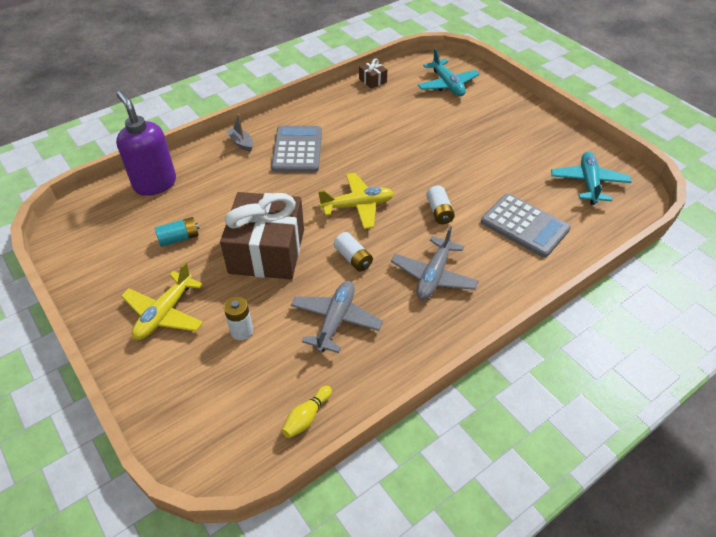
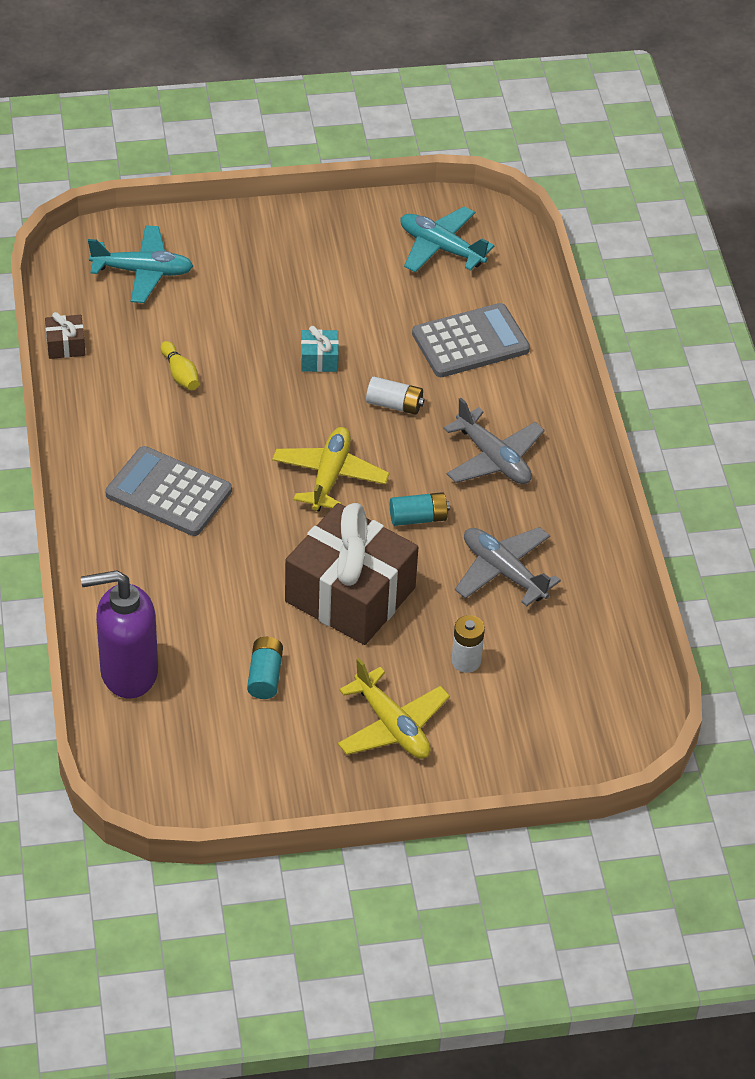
camera: 65 degrees left, 0 degrees up
(241, 143) = (105, 548): grey boat -> none
(307, 417) = (615, 644): yellow bowling pin -> yellow bowling pin (180, 374)
(353, 258) = (418, 518): white battery -> turquoise battery
(446, 167) = (319, 359): none -> turquoise gift

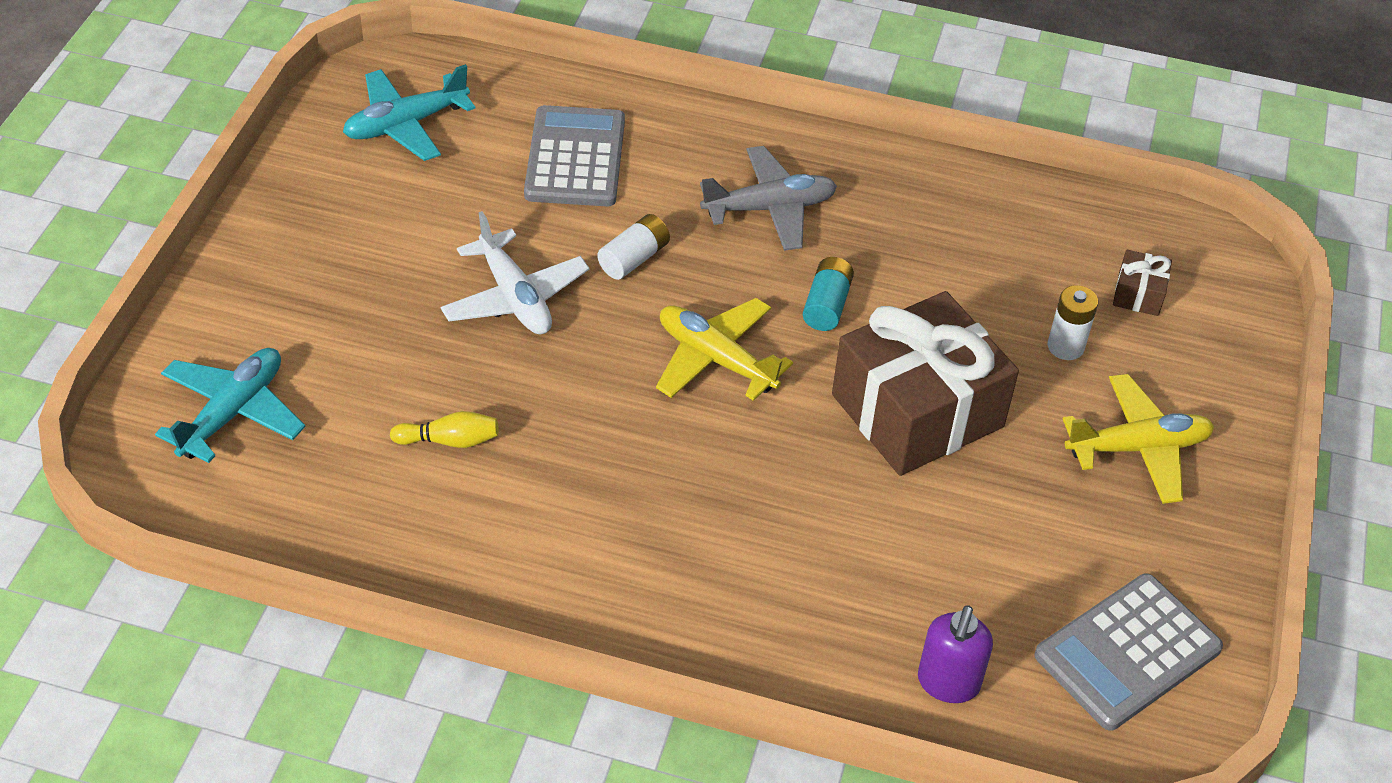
camera: 65 degrees left, 0 degrees up
(65, 345) = (311, 545): brown gift -> brown gift (1138, 294)
(128, 673) = (948, 683): purple soap dispenser -> purple soap dispenser, size x0.62
(168, 492) = (654, 528): grey calculator -> grey calculator (1127, 652)
(265, 676) = (1012, 540): turquoise battery -> none
(319, 359) = (514, 297): turquoise gift -> white plane
(503, 572) = (946, 265): grey plane -> none

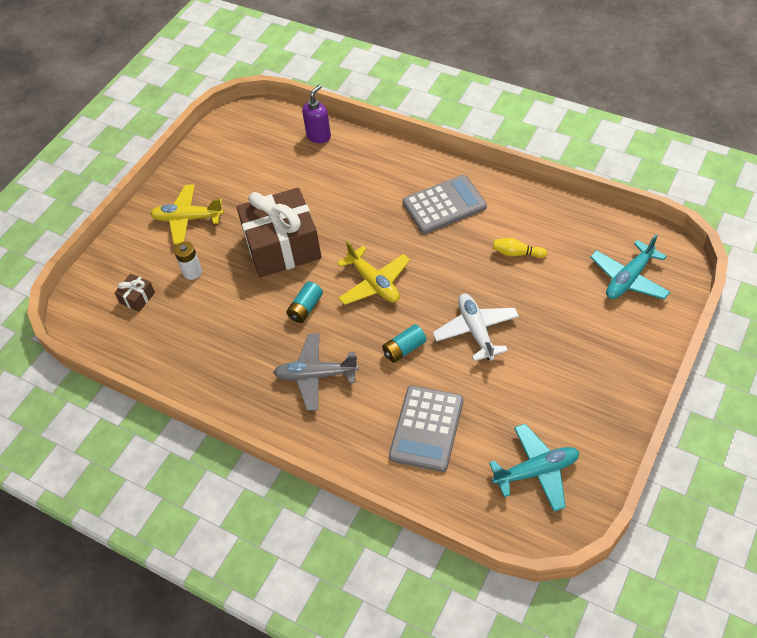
camera: 160 degrees left, 5 degrees up
(634, 258) = (404, 349): white battery -> turquoise battery
(1127, 652) = (242, 140): grey calculator -> grey calculator (444, 205)

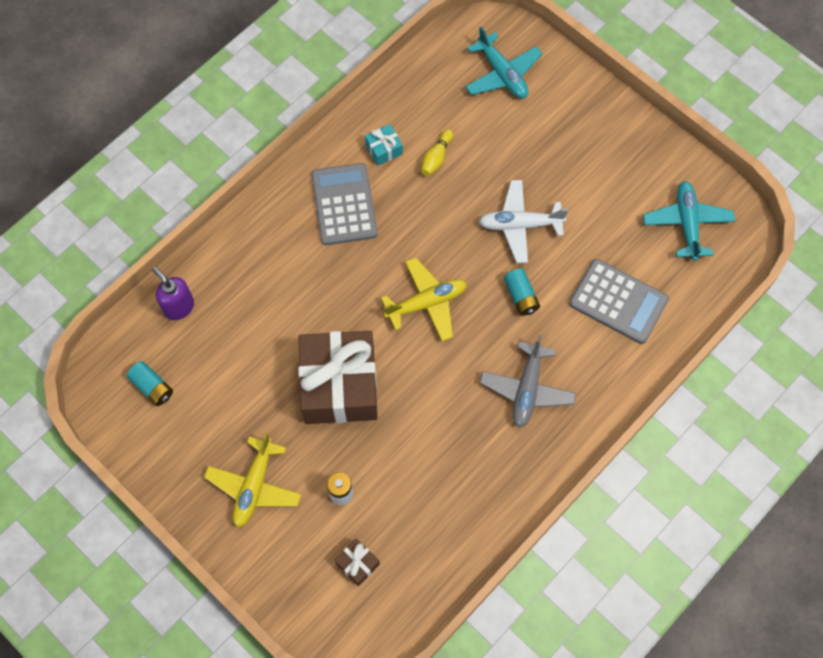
camera: 80 degrees left, 15 degrees up
(305, 308) = (436, 380): turquoise battery -> turquoise battery (152, 387)
(508, 216) = (384, 149): none -> turquoise gift

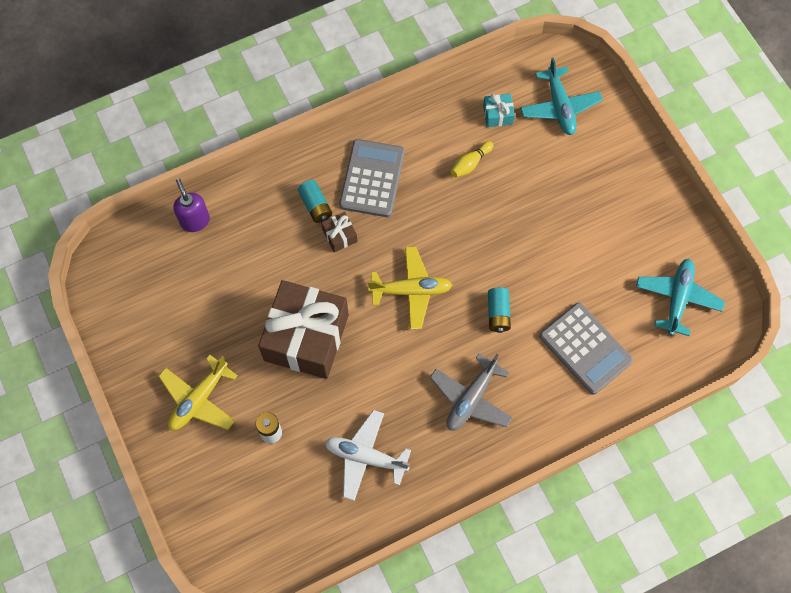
camera: 20 degrees right, 0 degrees up
(152, 387) = (146, 283): turquoise battery -> turquoise battery (315, 206)
(357, 563) = (261, 499): brown gift -> brown gift (339, 236)
(384, 149) = (426, 141): turquoise gift -> turquoise gift (497, 115)
(520, 225) = (522, 249): white plane -> white plane (365, 457)

